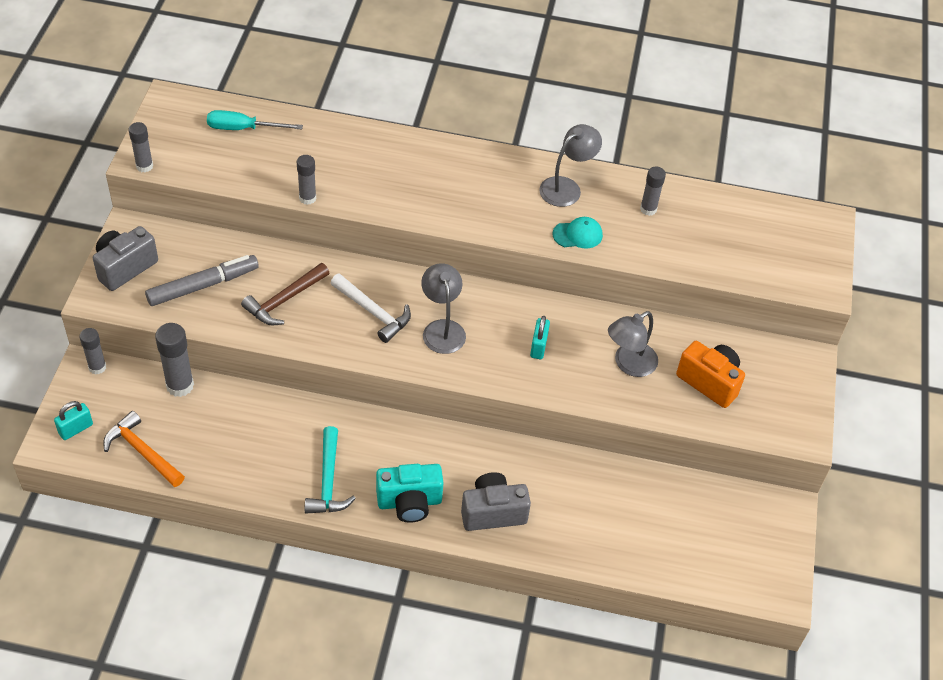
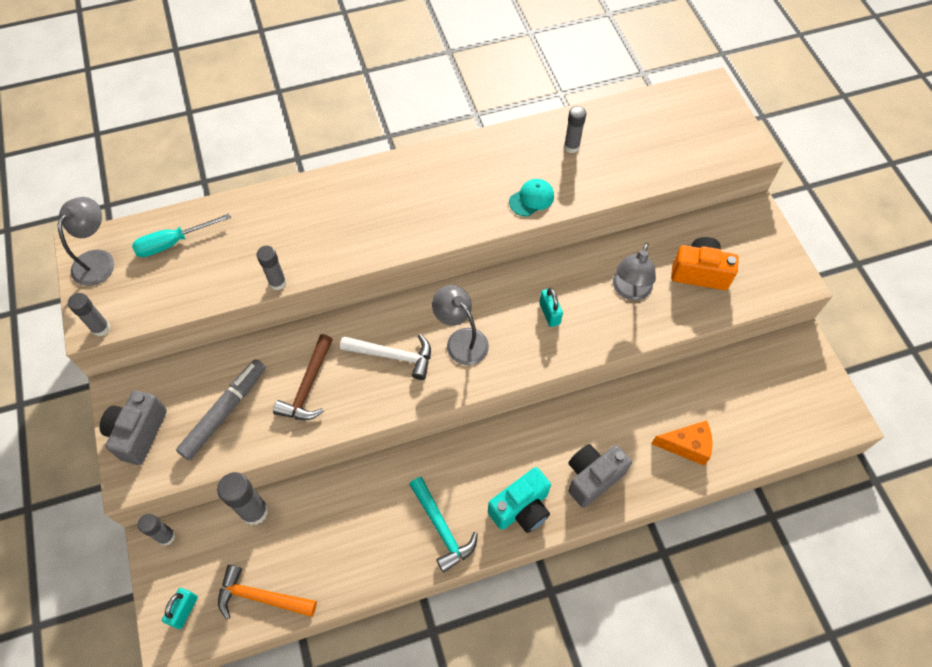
camera: 25 degrees left, 10 degrees up
(566, 187) = (493, 159): grey lamp -> grey lamp (98, 260)
(602, 533) = (686, 445): none -> orange cheese

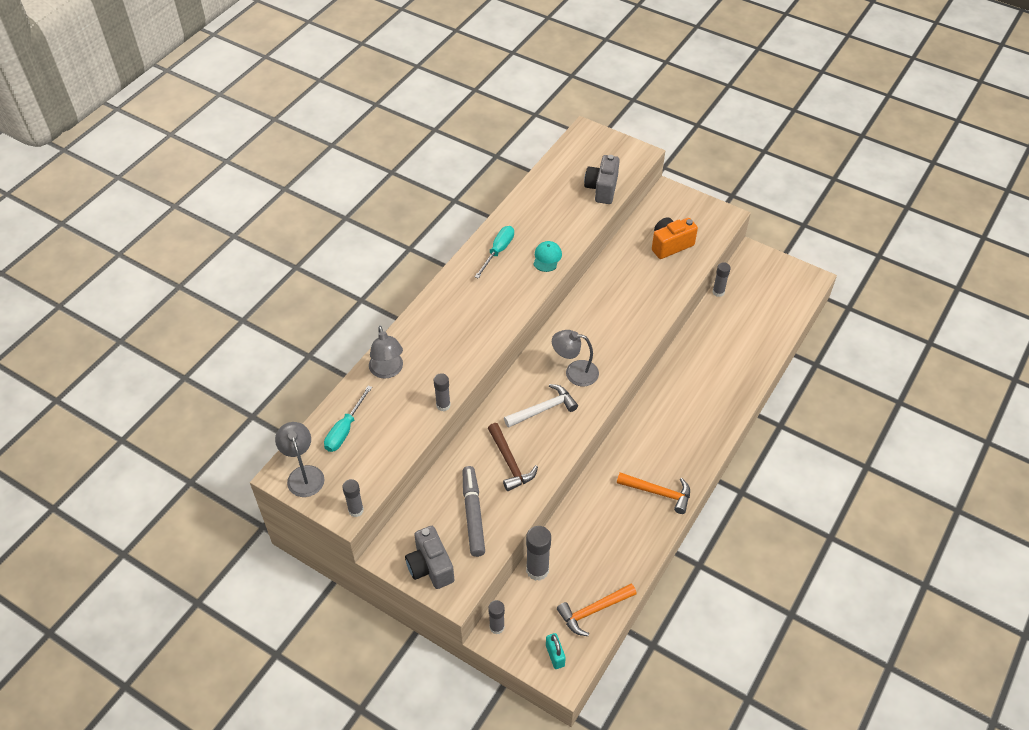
camera: 40 degrees left, 10 degrees down
(442, 528) = (658, 493): turquoise hammer -> orange hammer
(490, 160) = (498, 251): none -> turquoise screwdriver
(521, 508) = (691, 449): turquoise camera -> none
(549, 313) = (610, 323): turquoise padlock -> none
(571, 147) = (539, 213): grey glue stick -> grey glue stick (718, 292)
(592, 477) = (713, 403): grey camera -> grey camera (602, 189)
(629, 291) = (642, 280): grey lamp -> grey lamp (387, 371)
(686, 445) = (745, 350): orange cheese -> none

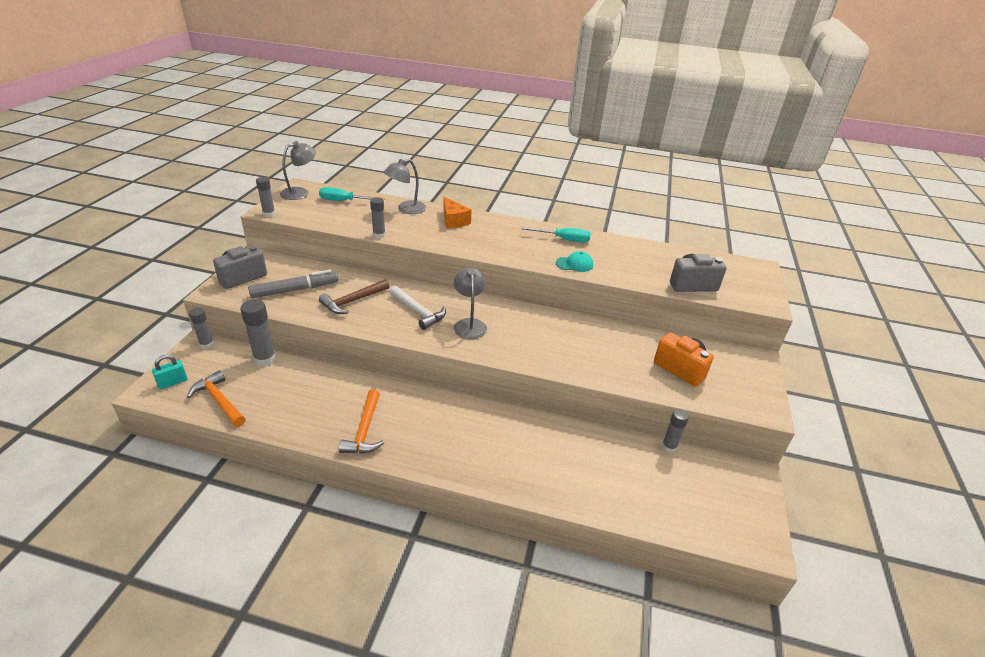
camera: 70 degrees right, 15 degrees down
(430, 332) = (453, 221): none -> orange cheese

